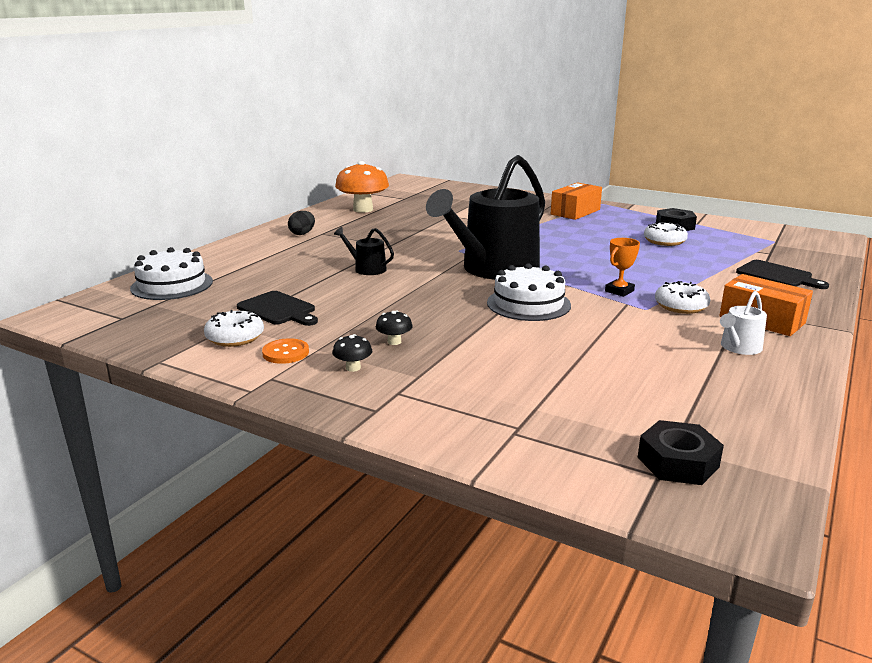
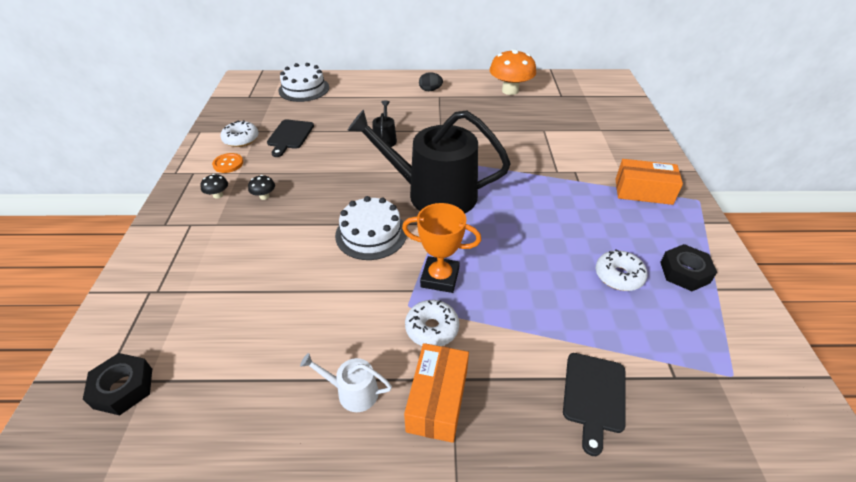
camera: 60 degrees right, 20 degrees up
(619, 291) = (440, 278): orange trophy -> orange trophy, size x1.59

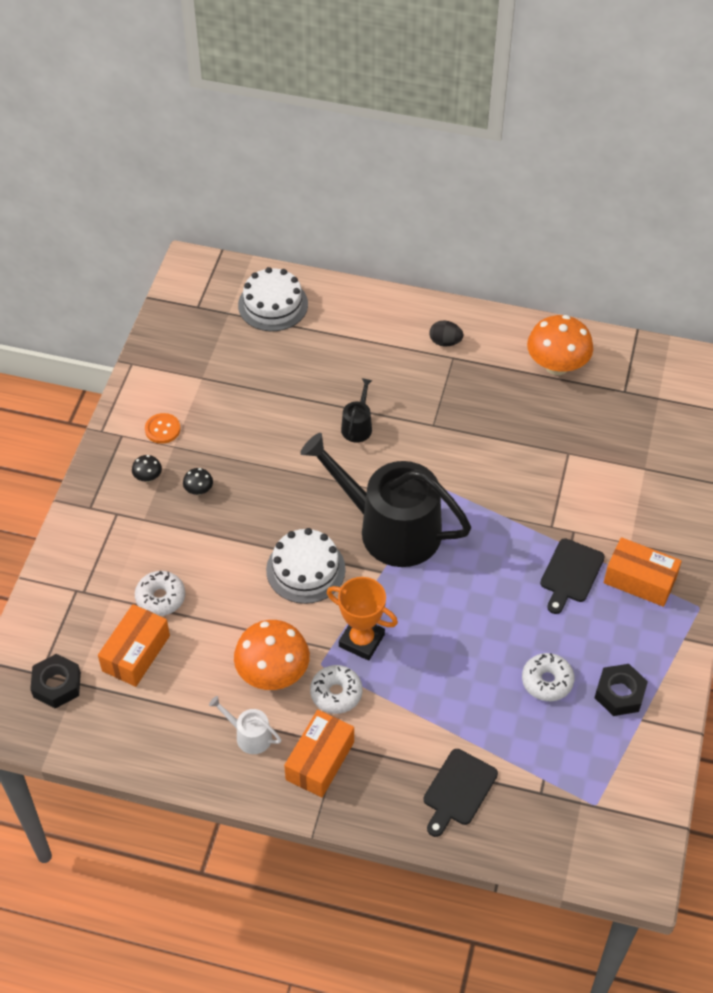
camera: 15 degrees right, 10 degrees up
(215, 336) = (136, 653): none -> orange box
(241, 139) = (181, 389): white donut -> white donut (160, 598)
(290, 136) = (241, 396): black cutting board -> black cutting board (570, 574)
(363, 324) = (273, 673): none -> orange mushroom

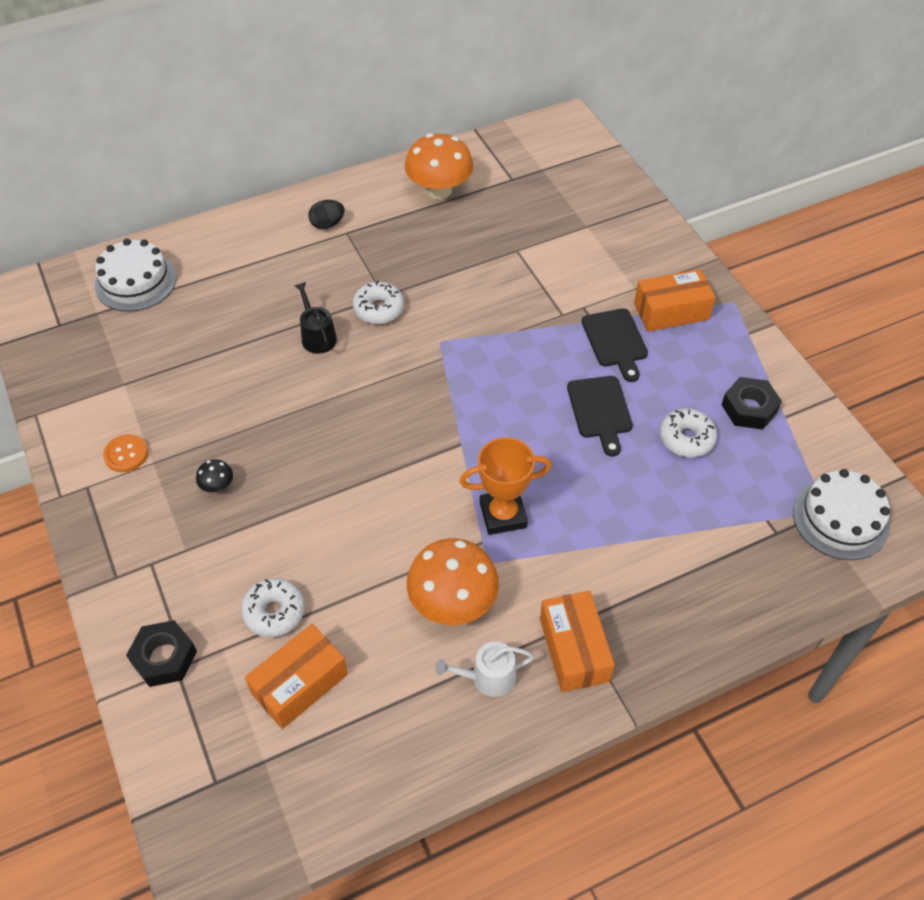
camera: 40 degrees left, 0 degrees up
(57, 685) = (244, 779): black nut -> black nut (164, 657)
(136, 653) = (299, 684): orange box -> orange box turned 60 degrees clockwise
(148, 477) = (152, 507): black mushroom -> none
(305, 569) = (391, 488): white cake -> white cake (840, 519)
(336, 693) = (527, 578): white donut -> white donut (379, 309)
(390, 528) = (431, 402): black watering can -> none
(458, 790) = (713, 582): black cutting board -> black cutting board (600, 410)

